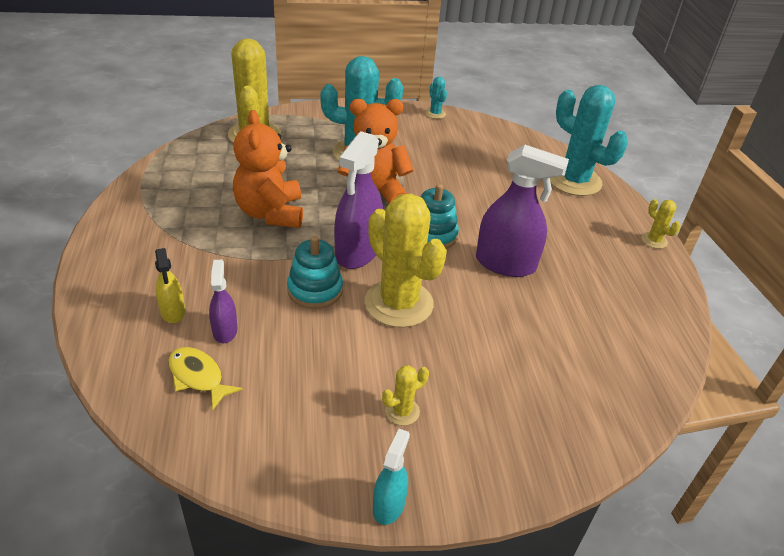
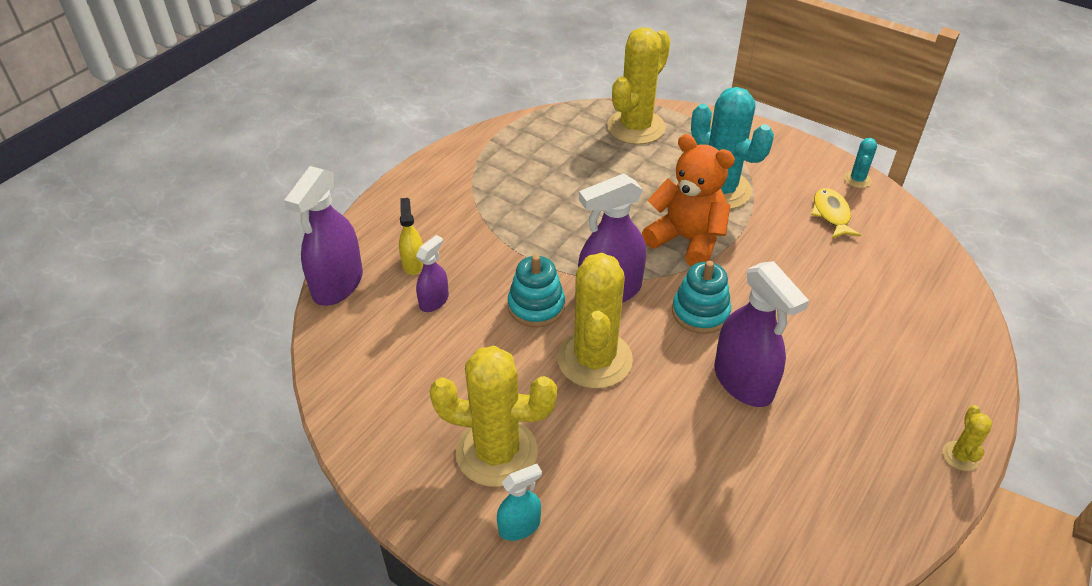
camera: 45 degrees right, 5 degrees up
(114, 366) = (337, 284): none -> purple spray bottle
(173, 311) = (413, 263): yellow spray bottle -> yellow spray bottle turned 150 degrees clockwise
(198, 377) = (381, 327): yellow fish -> yellow fish (831, 214)
(270, 213) = (571, 214): orange teddy bear -> none
(389, 505) = (410, 514): turquoise spray bottle -> turquoise spray bottle (519, 526)
(402, 411) = (496, 452): yellow cactus -> yellow cactus, size x2.31
(574, 181) = (941, 336): turquoise cactus -> none

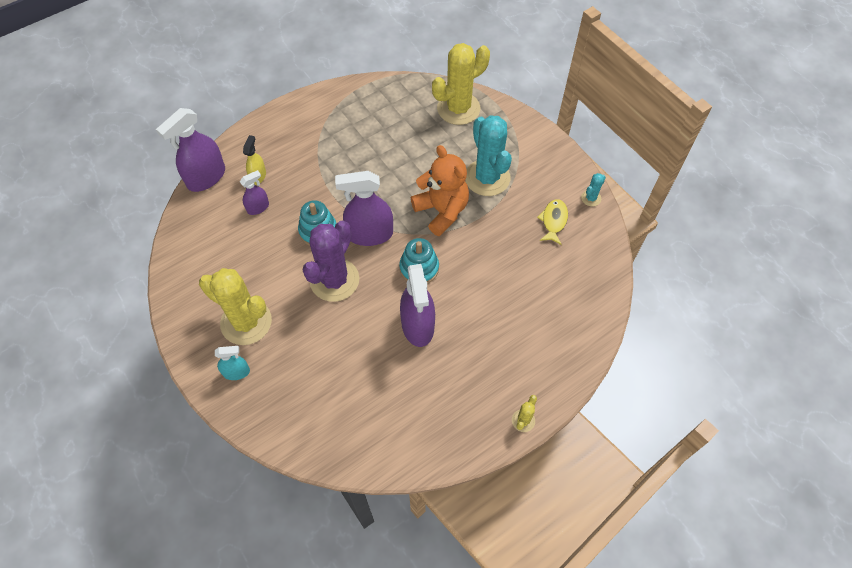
camera: 20 degrees right, 15 degrees up
(594, 359) = (334, 280): yellow cactus -> purple cactus

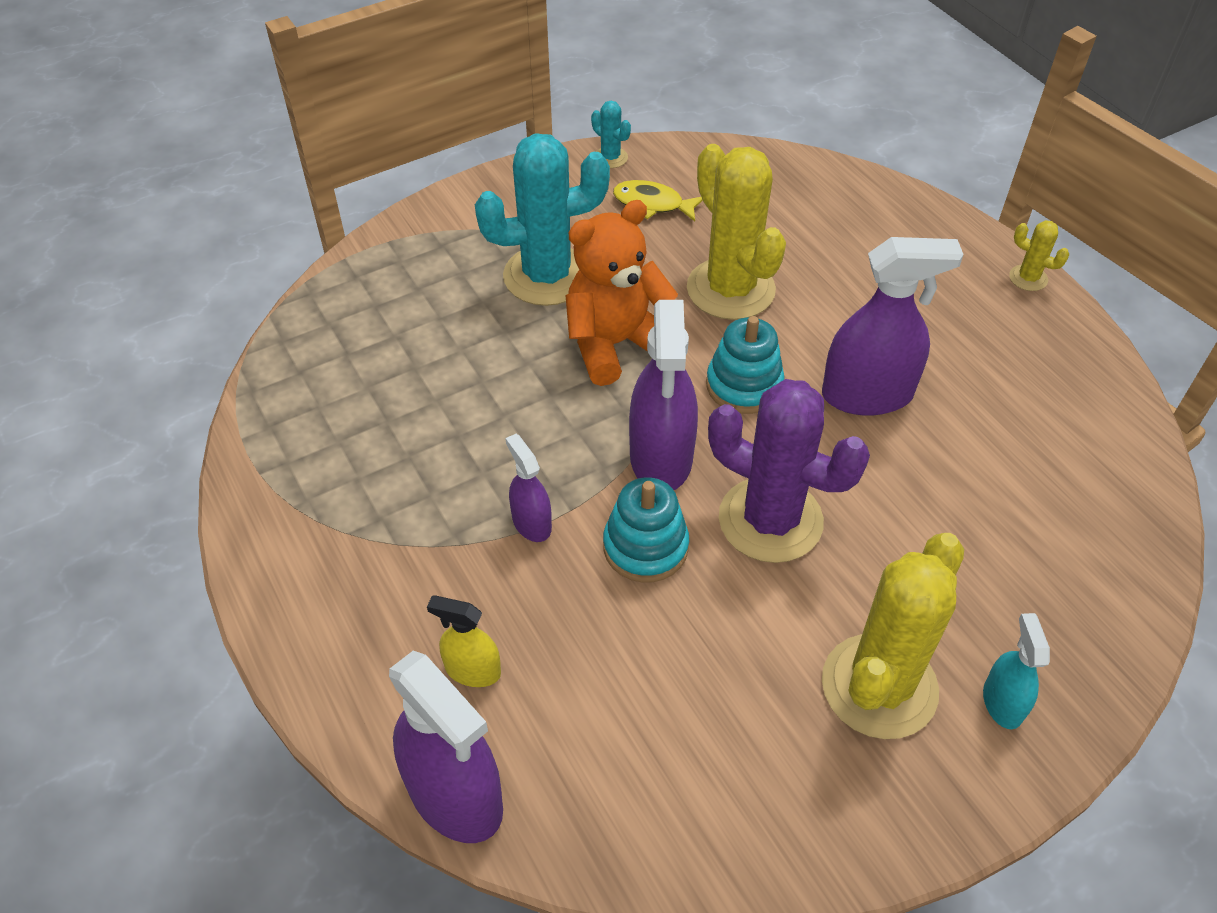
camera: 85 degrees left, 10 degrees down
(258, 207) = (568, 668): purple spray bottle -> purple spray bottle (531, 523)
(458, 108) = (366, 301): yellow cactus -> yellow cactus (730, 289)

